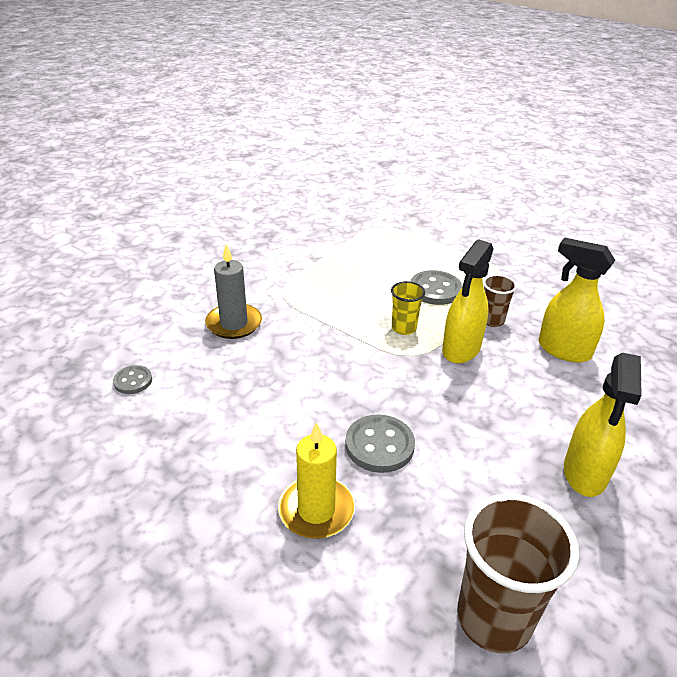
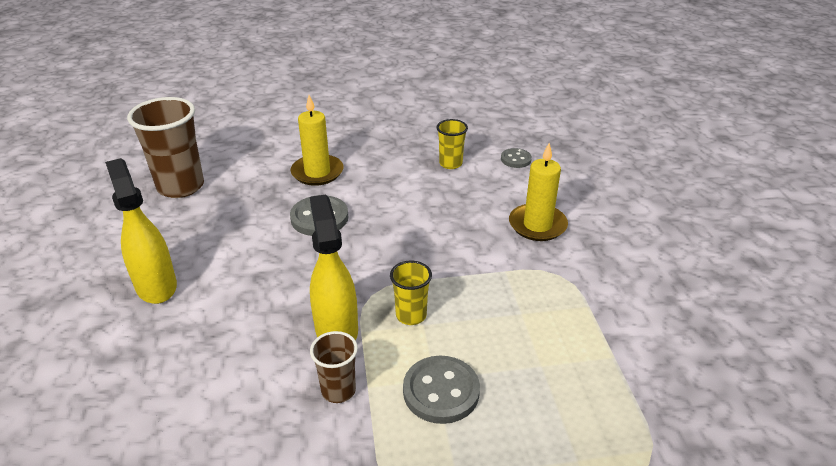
camera: 135 degrees right, 0 degrees up
(186, 418) = (450, 163): none -> yellow cup
(234, 324) = (537, 225): grey candle -> yellow candle
(563, 350) = (232, 404): yellow spray bottle -> none

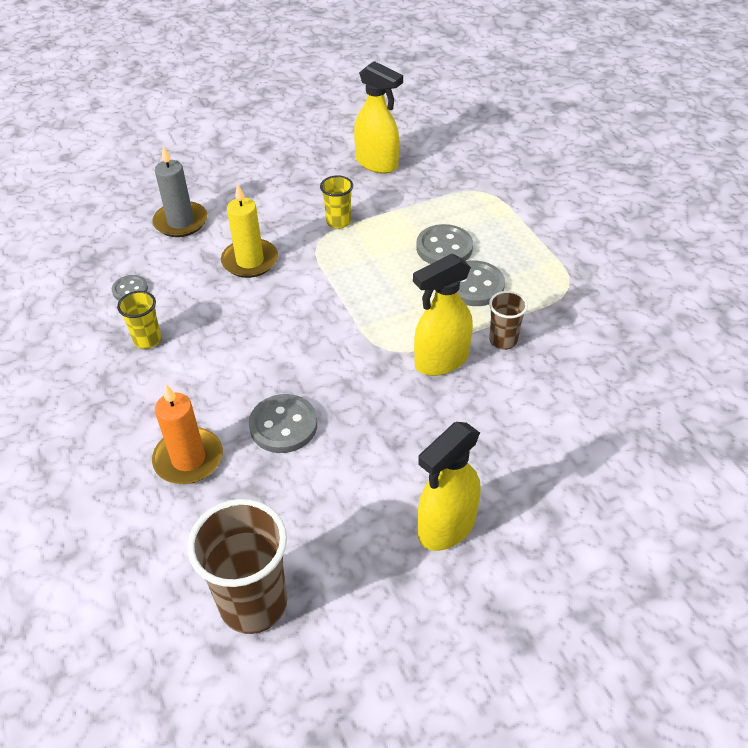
camera: 105 degrees left, 10 degrees up
(317, 172) = (188, 459): yellow candle -> orange candle
(411, 315) = (404, 318): yellow cup -> yellow cup (338, 222)
(522, 381) = (444, 248): none -> grey button
(608, 191) = (181, 222): none -> grey candle
(721, 356) = (377, 164): none -> yellow spray bottle

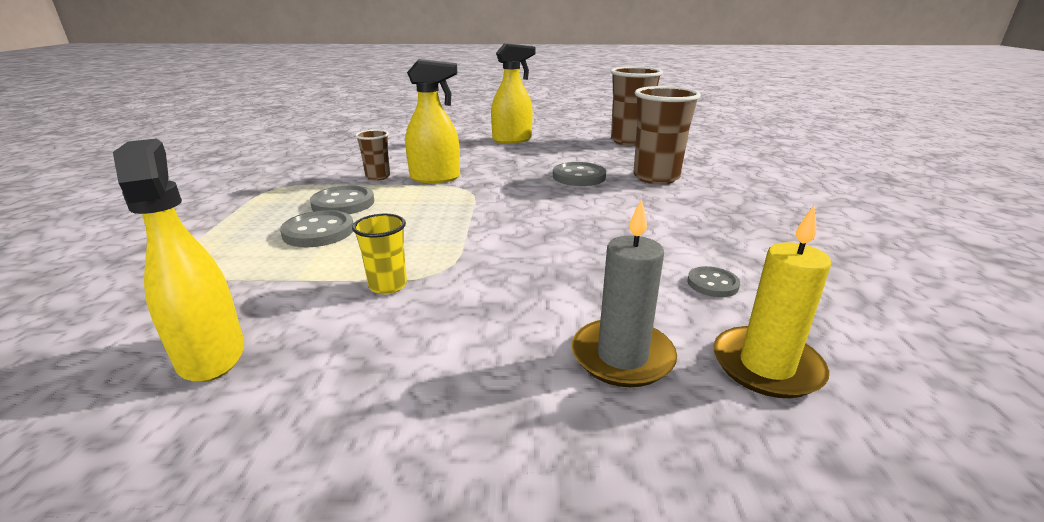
camera: 155 degrees left, 20 degrees down
(147, 340) = (688, 237): yellow cup -> none
(188, 459) = (656, 177): orange candle -> brown cup
(250, 261) = (539, 274): yellow candle -> yellow candle (766, 366)

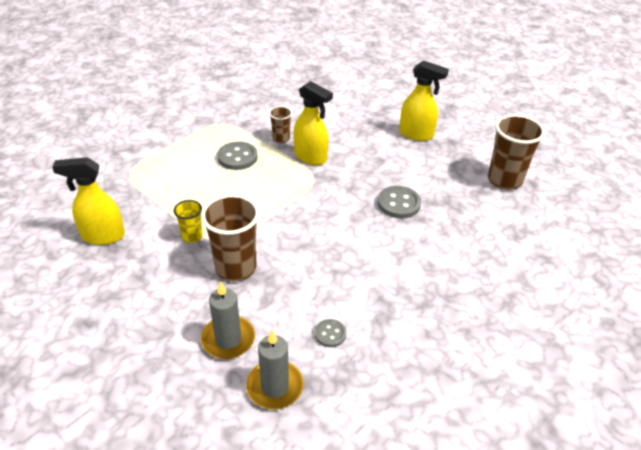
camera: 40 degrees right, 15 degrees up
(211, 354) = (102, 236): yellow spray bottle -> yellow spray bottle turned 105 degrees counterclockwise
(318, 232) = (204, 177): grey button -> none
(656, 177) = (450, 234): brown cup -> brown cup (236, 267)
(766, 366) = (275, 386): yellow candle -> grey candle

